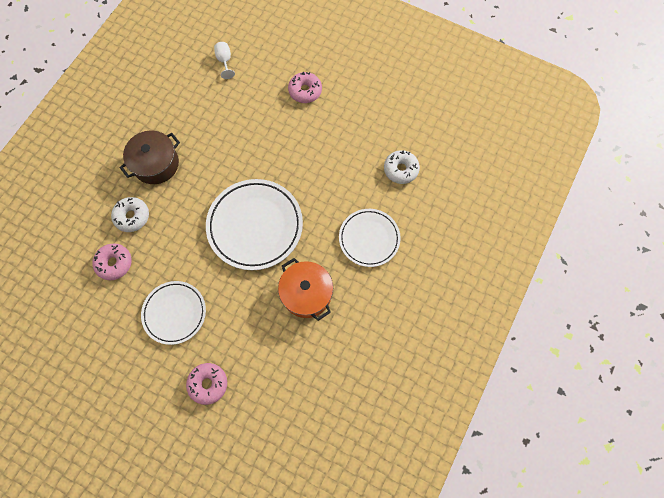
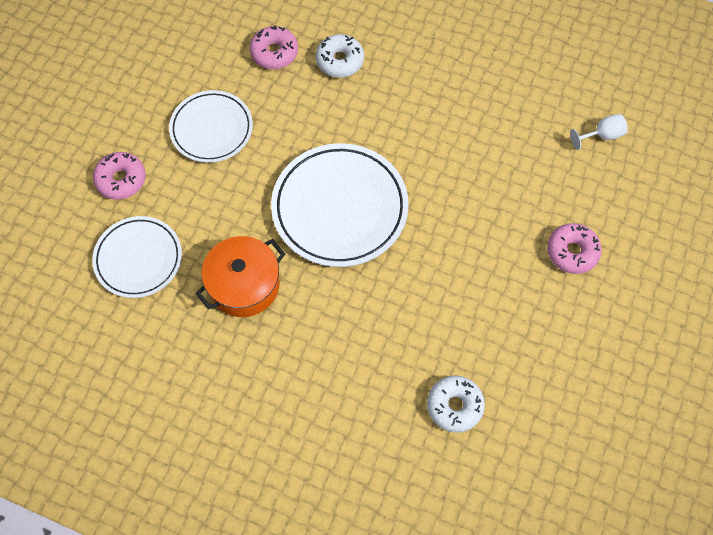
camera: 85 degrees right, 5 degrees down
(156, 164) = (419, 75): brown pot -> none
(369, 238) = (333, 364): white plate -> white plate (138, 259)

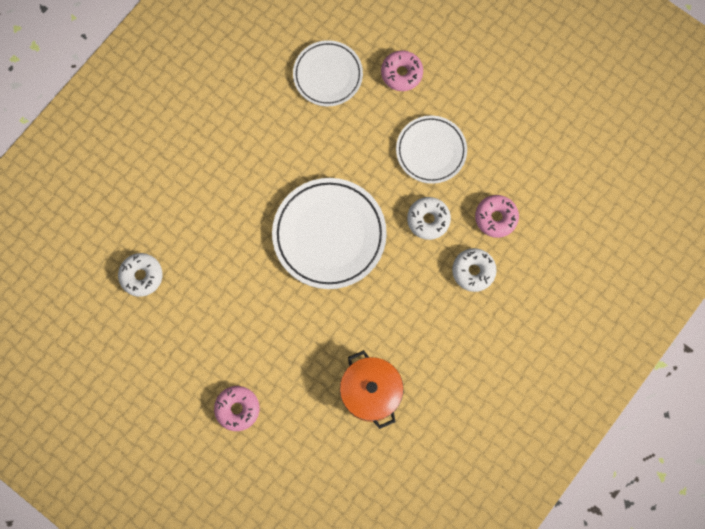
camera: 105 degrees right, 10 degrees up
(244, 285) = (283, 147): orange pot -> orange pot (371, 392)
(294, 114) = (428, 220): none -> white donut
(602, 135) = (338, 476): white goblet -> none

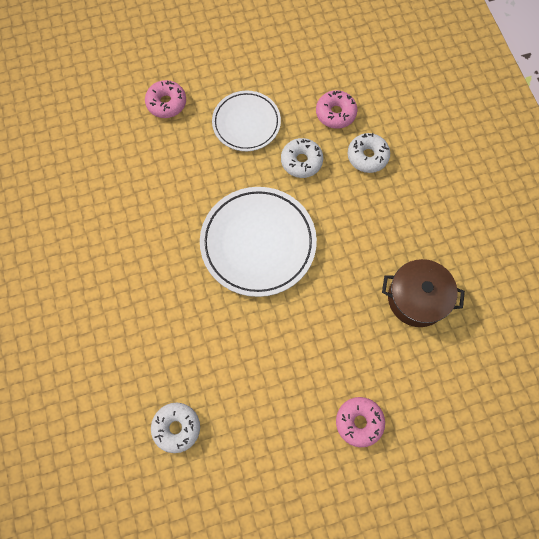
camera: 55 degrees left, 5 degrees down
(328, 75) = (122, 156): white plate -> none
(371, 392) = (417, 298): orange pot -> brown pot

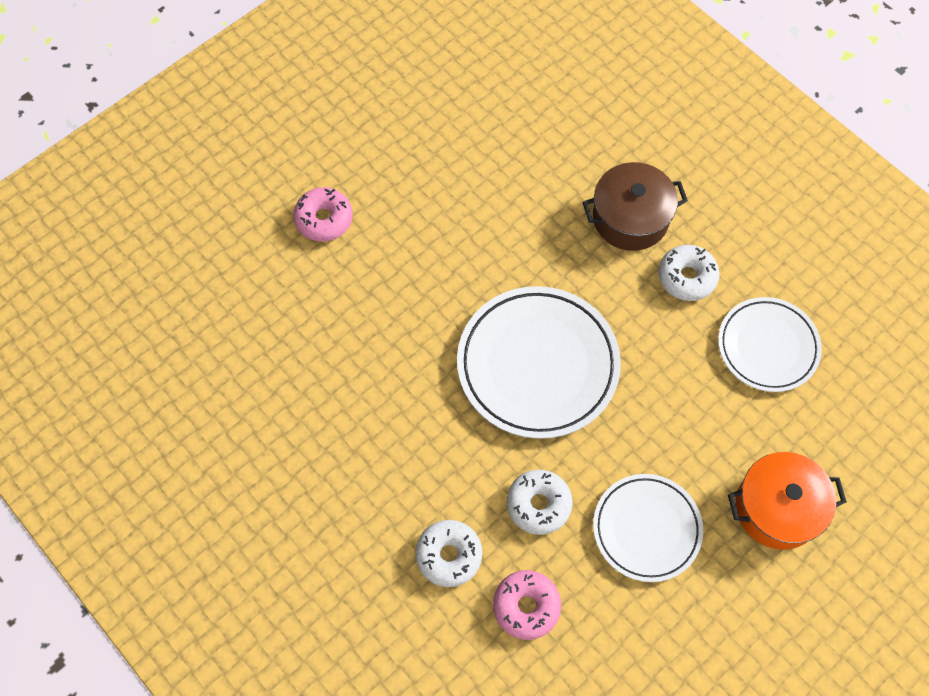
camera: 155 degrees right, 5 degrees down
(107, 191) = (767, 346): none -> white plate
(166, 103) = (777, 508): pink donut -> orange pot
(176, 428) = (519, 135): white donut -> white donut (687, 277)
(417, 298) = (305, 382): brown pot -> brown pot (630, 218)

